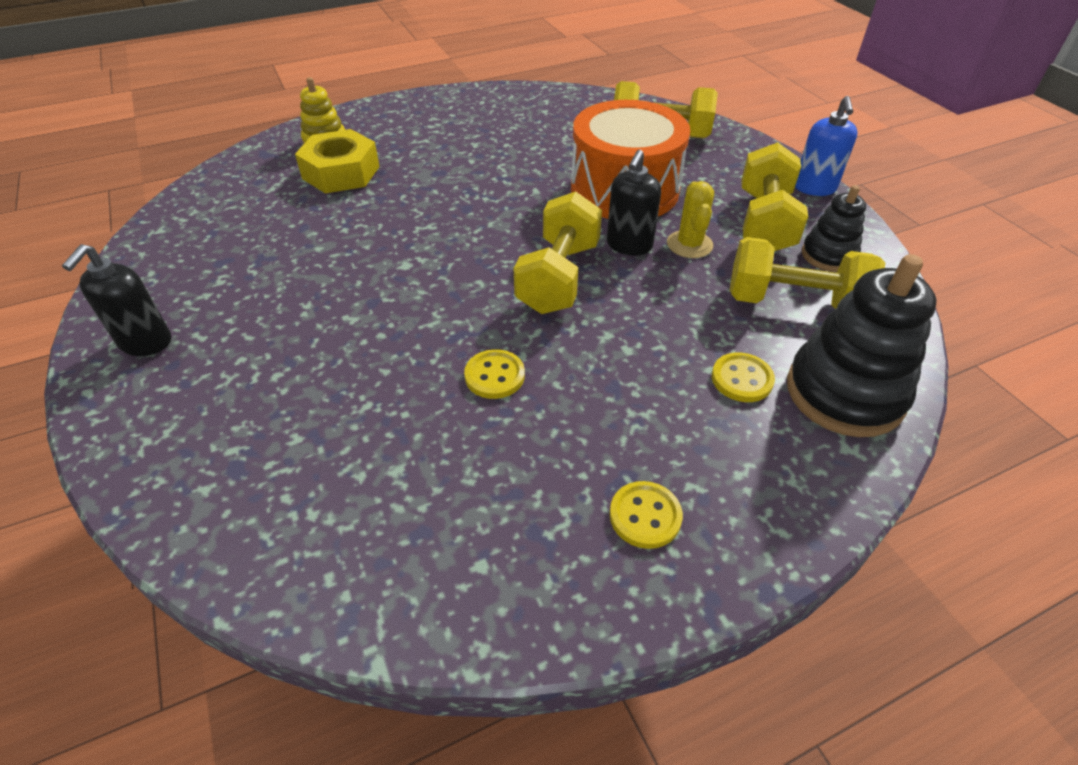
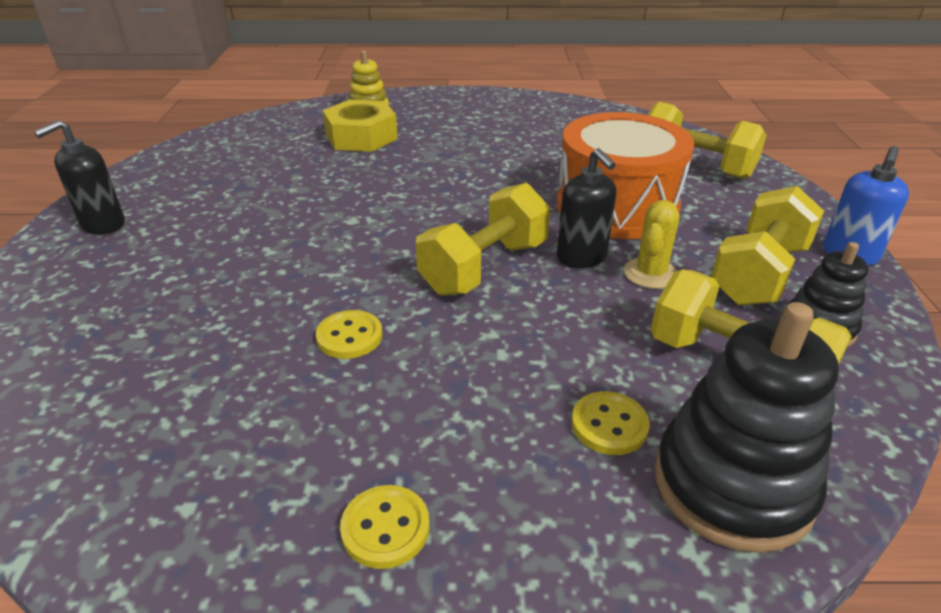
camera: 25 degrees right, 10 degrees down
(629, 245) = (582, 257): black soap dispenser -> black soap dispenser turned 75 degrees counterclockwise

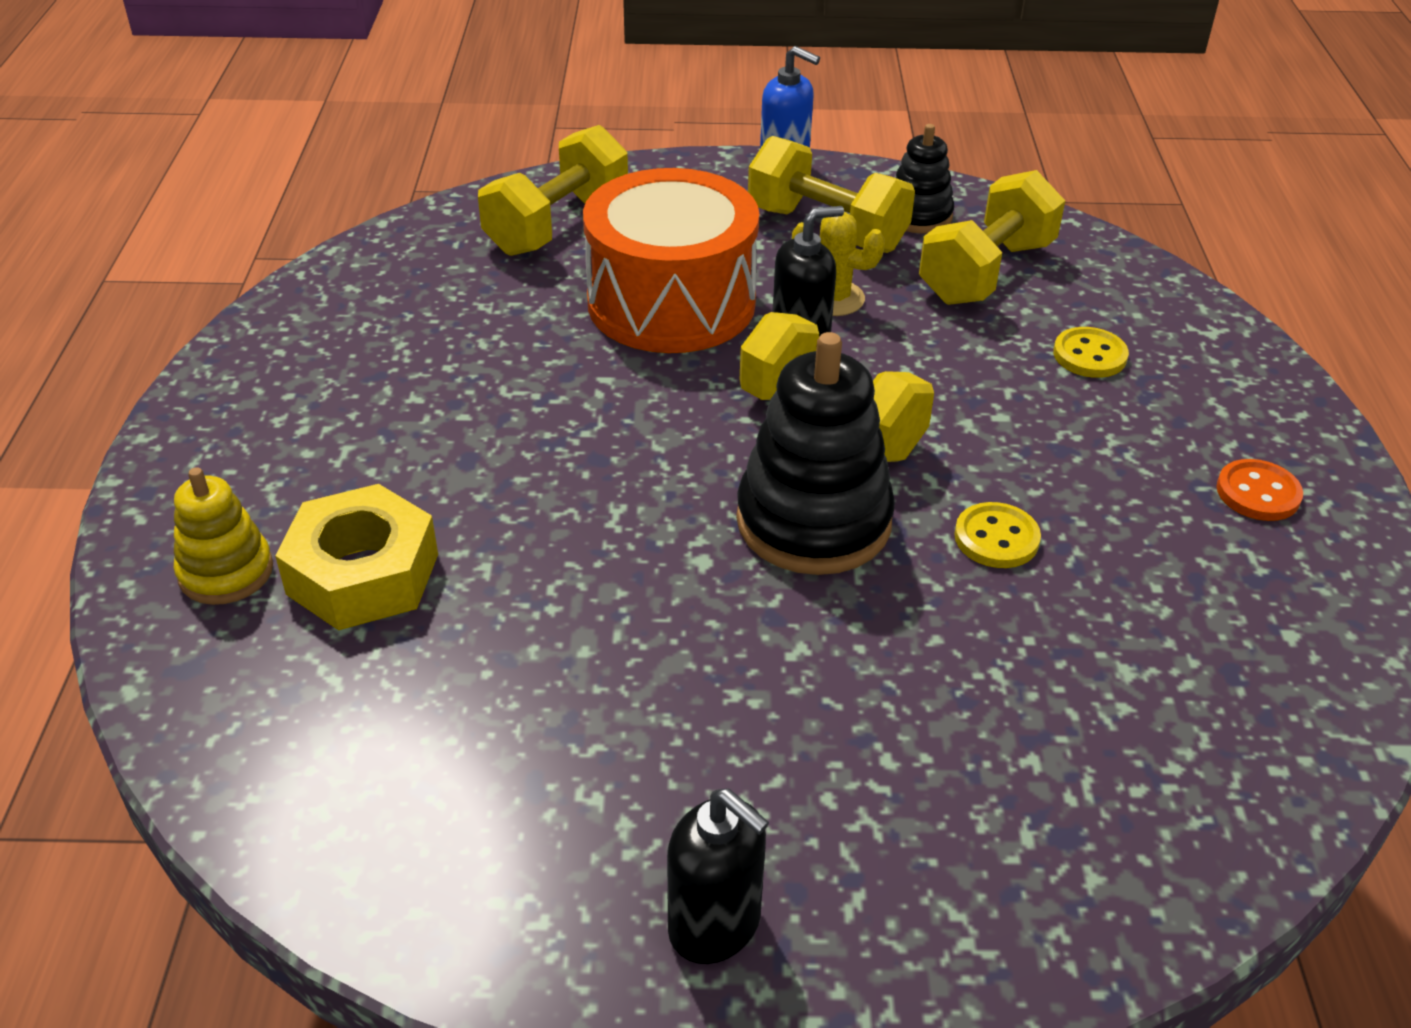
camera: 90 degrees left, 5 degrees up
(385, 528) = (1258, 493): yellow button -> orange button
(732, 485) = (1138, 301): black stacking toy -> black stacking toy (813, 521)

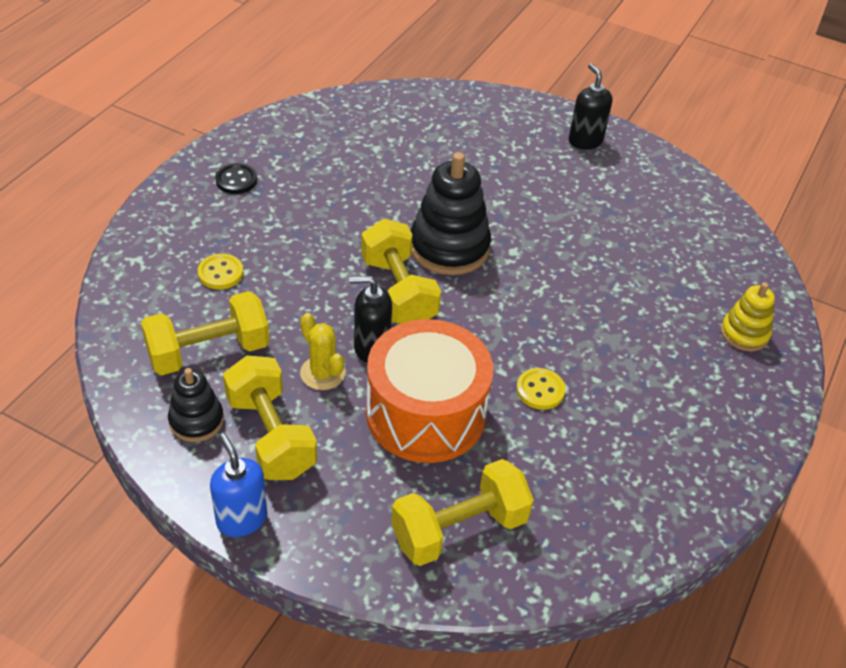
camera: 155 degrees left, 5 degrees up
(363, 574) = (676, 306): yellow nut -> none
(996, 538) = (374, 208): yellow button -> yellow button (540, 390)
(1258, 493) = (236, 180): orange button -> black button

